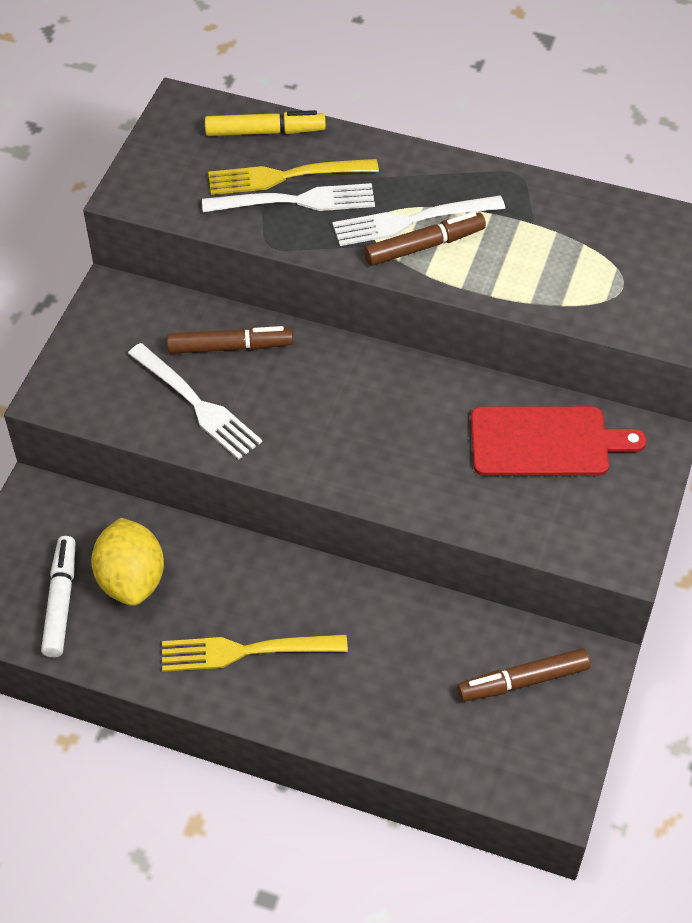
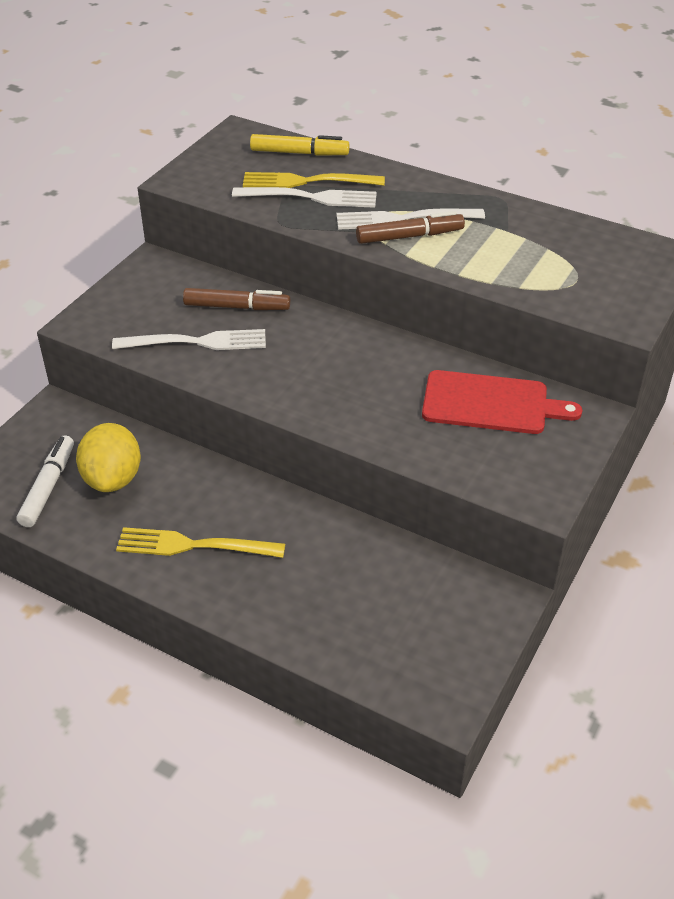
camera: 10 degrees right, 10 degrees down
(196, 404) = (196, 342): white fork -> white fork turned 60 degrees counterclockwise
(523, 681) = (438, 604): brown marker -> none

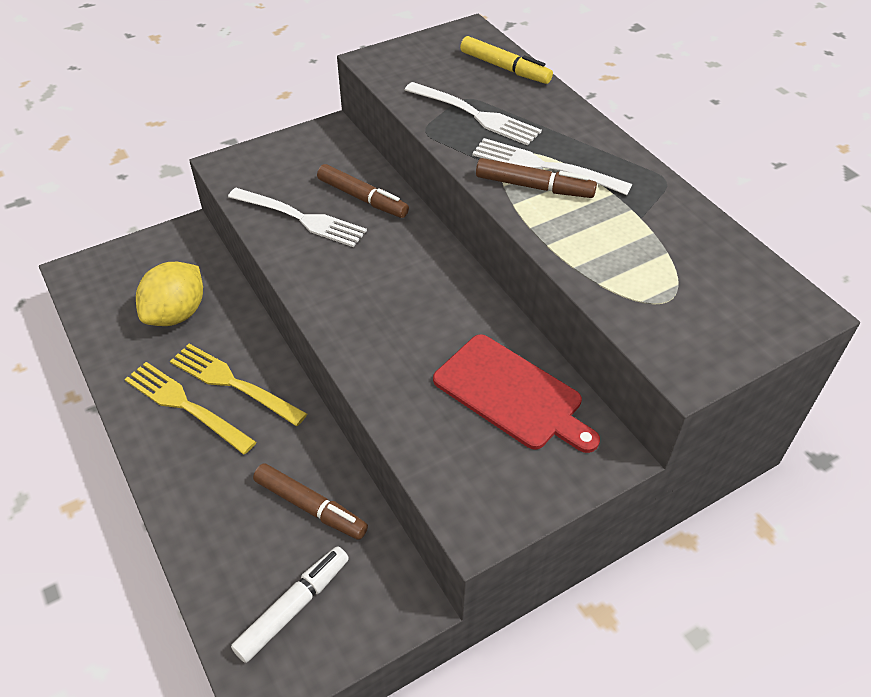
camera: 30 degrees right, 5 degrees up
(48, 487) = (125, 299): white marker -> white marker (293, 607)
(307, 181) = (486, 98): yellow fork -> yellow fork (233, 383)
(373, 569) = (310, 506): none -> brown marker

